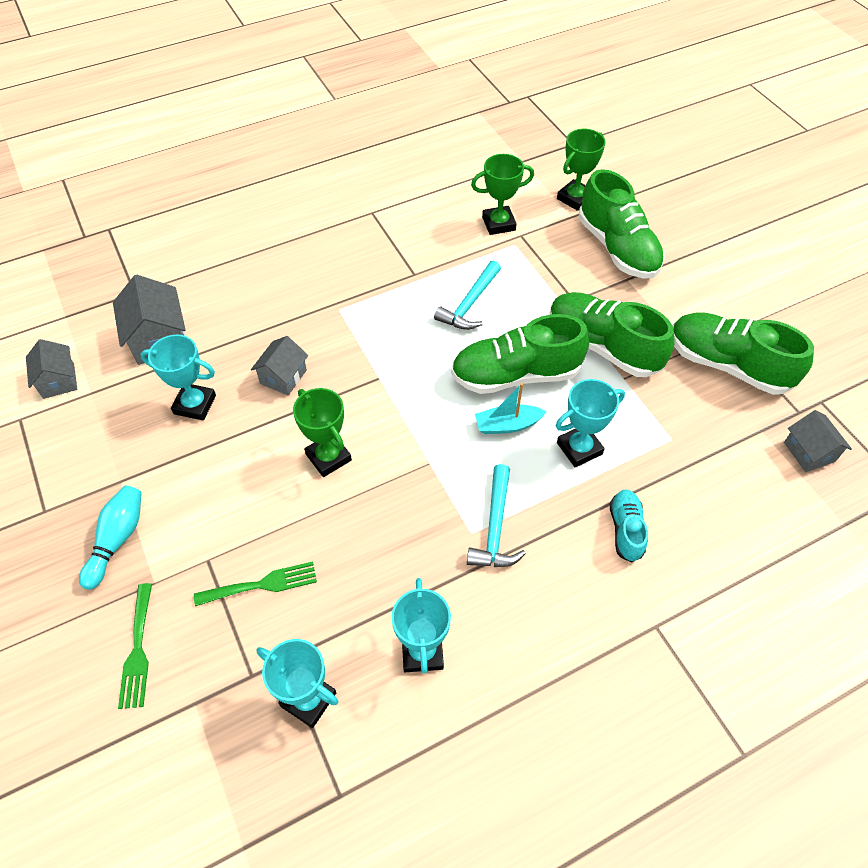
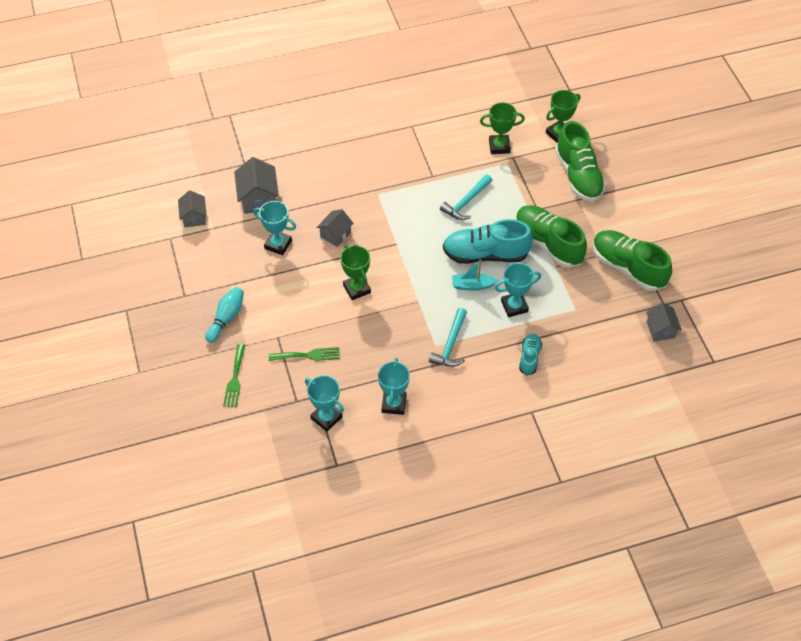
camera: 10 degrees right, 0 degrees up
(516, 375) = (485, 254): green shoe -> turquoise shoe

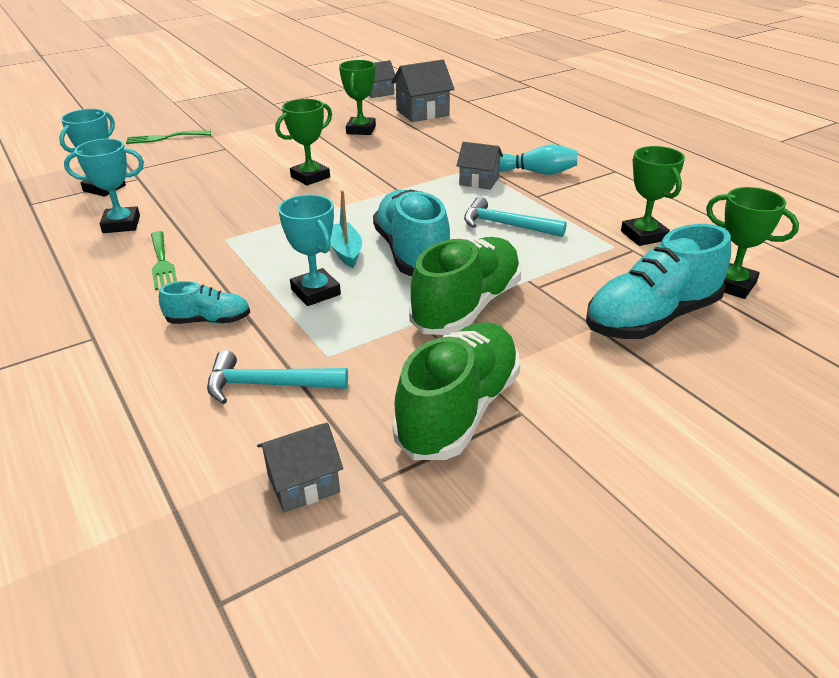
camera: 75 degrees right, 20 degrees down
(226, 318) = (247, 123): turquoise bowling pin -> turquoise bowling pin (537, 172)
(278, 244) = (361, 130): turquoise trophy -> green trophy
(308, 355) = (200, 166): green fork -> green fork (162, 263)
(335, 234) = (392, 154): grey house -> grey house (479, 181)
(450, 344) = (228, 249): turquoise hammer -> turquoise hammer (268, 385)
(578, 176) = (652, 318): green shoe -> turquoise shoe

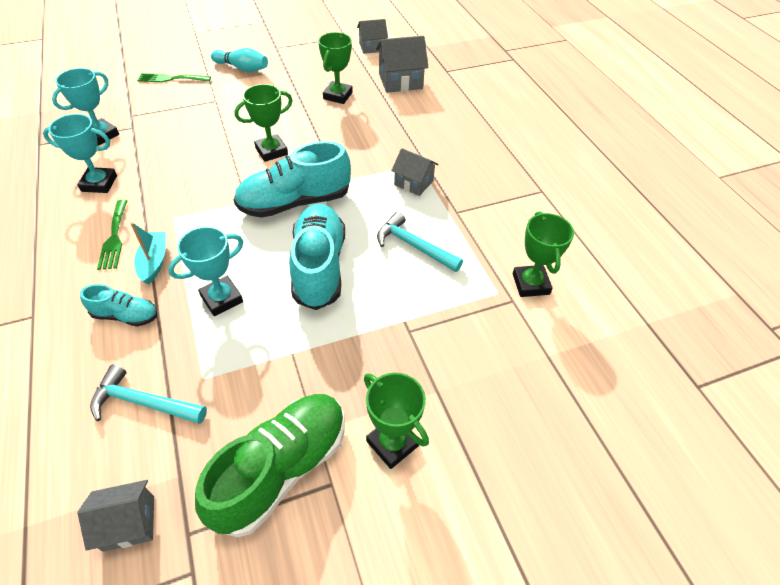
camera: 10 degrees right, 15 degrees up
(315, 292) = (222, 299): turquoise trophy -> turquoise trophy turned 75 degrees clockwise
(346, 251) = (265, 253): turquoise boat -> turquoise boat (154, 262)
(467, 307) = (338, 344): green shoe -> none
(537, 172) = (470, 181): turquoise bowling pin -> turquoise bowling pin (242, 68)
(652, 318) = (491, 393): turquoise shoe -> turquoise shoe (295, 202)
(731, 285) = (582, 366): green trophy -> green trophy (392, 443)

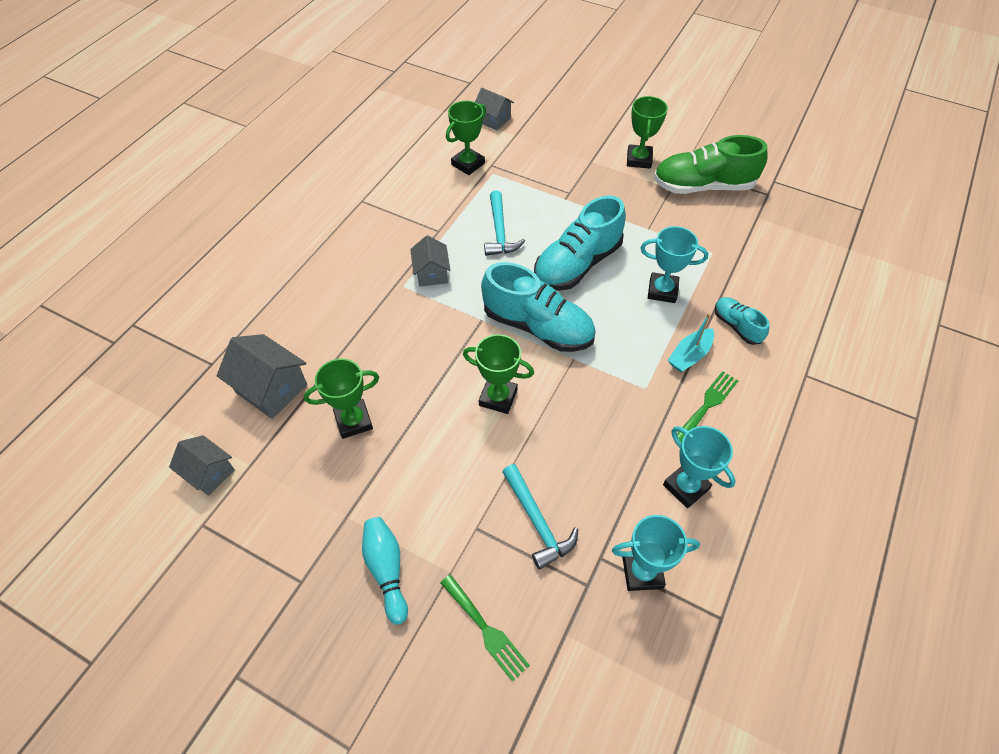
camera: 130 degrees left, 5 degrees up
(129, 523) = (794, 216): grey house -> grey house (493, 119)
(144, 402) = (756, 263): turquoise hammer -> turquoise hammer (537, 521)

